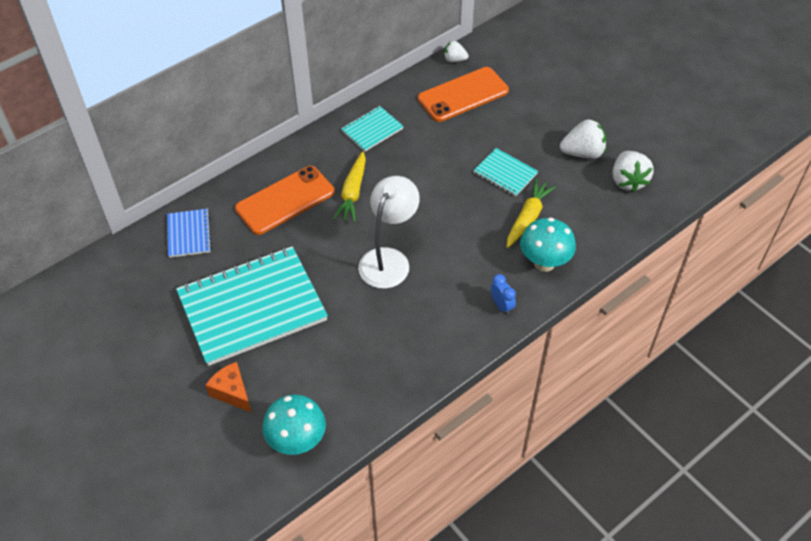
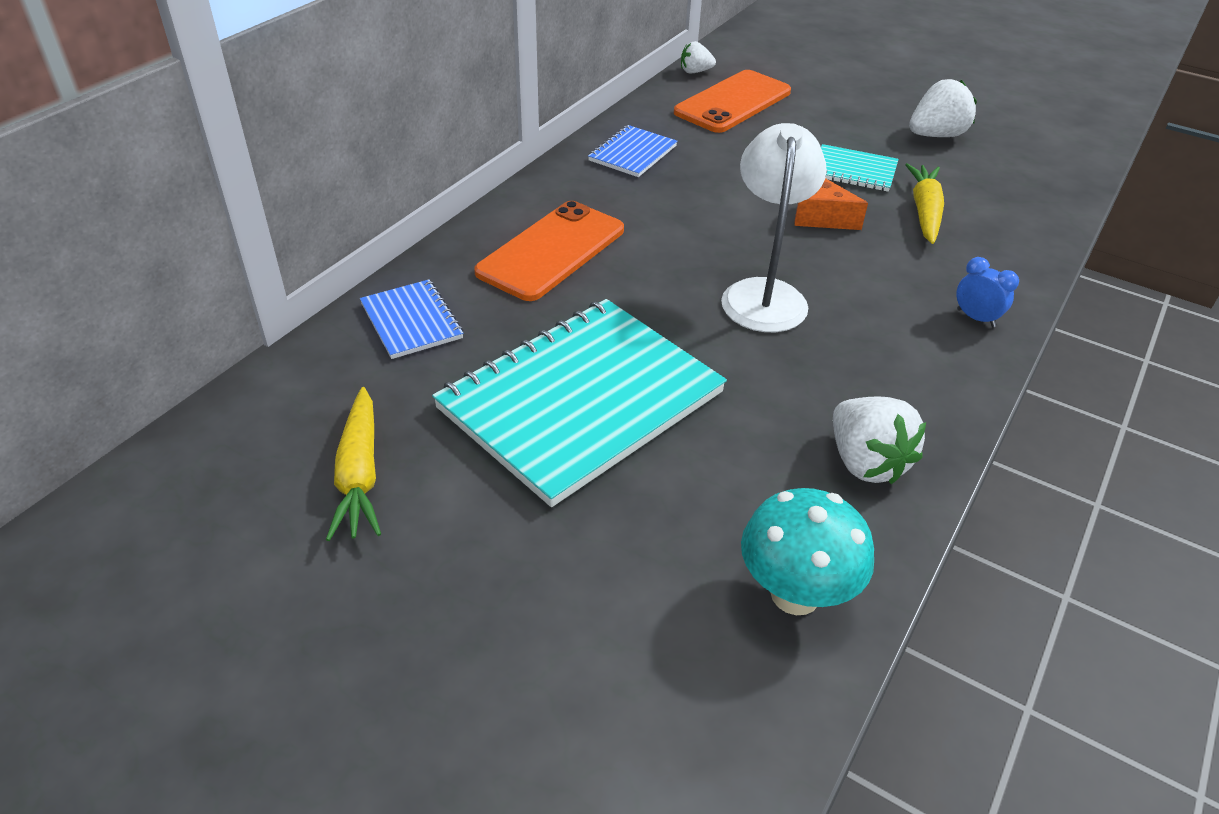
camera: 20 degrees left, 10 degrees down
(232, 392) = (621, 541): orange cheese -> orange cheese (820, 218)
(352, 193) = (652, 225): yellow carrot -> yellow carrot (359, 474)
(372, 130) = (632, 153): turquoise notebook -> blue notebook
(544, 263) = (990, 257): turquoise mushroom -> none
(628, 181) = (1017, 154): white strawberry -> white strawberry (865, 462)

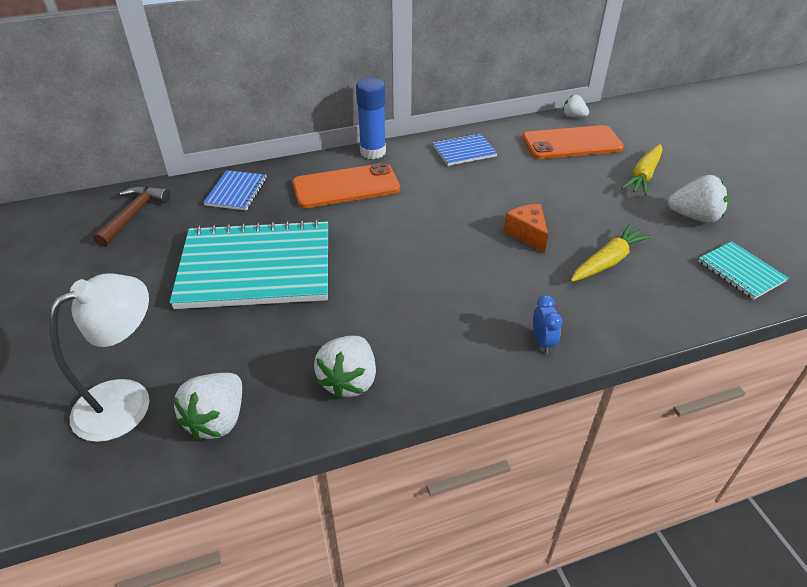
camera: 40 degrees right, 0 degrees up
(295, 423) = (133, 215): none -> brown hammer
(359, 474) = (126, 250): yellow carrot -> yellow carrot (643, 176)
(525, 196) = (373, 152): none -> blue glue stick
(764, 294) = (427, 261): white lamp -> white lamp (127, 400)
(795, 594) = (217, 420): turquoise mushroom -> white strawberry
(853, 170) = (594, 215): turquoise notebook -> turquoise notebook (740, 271)

